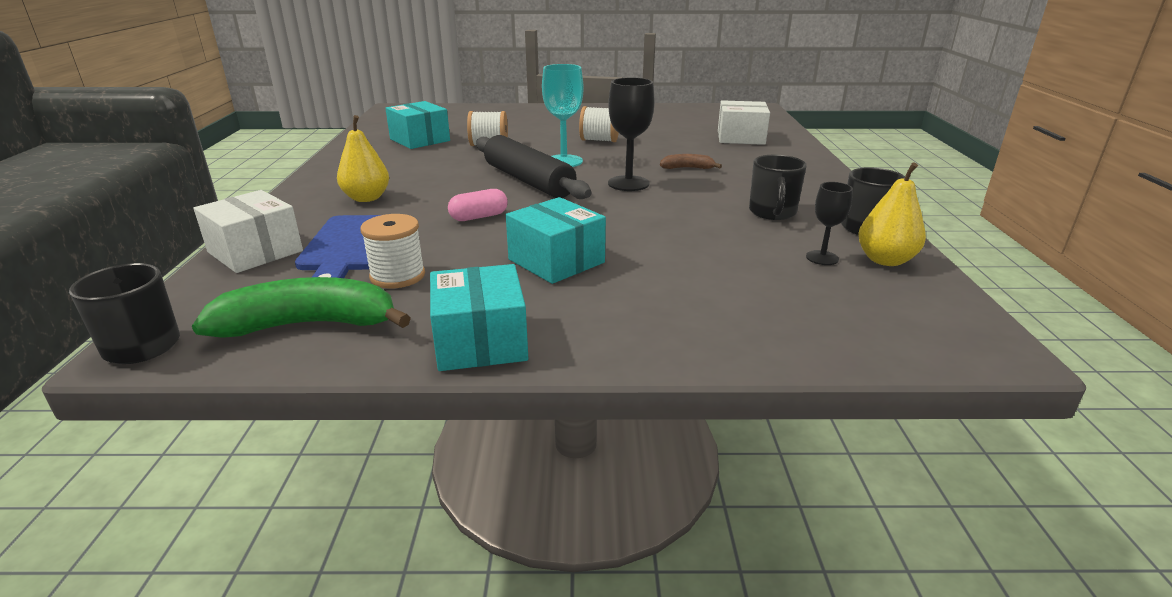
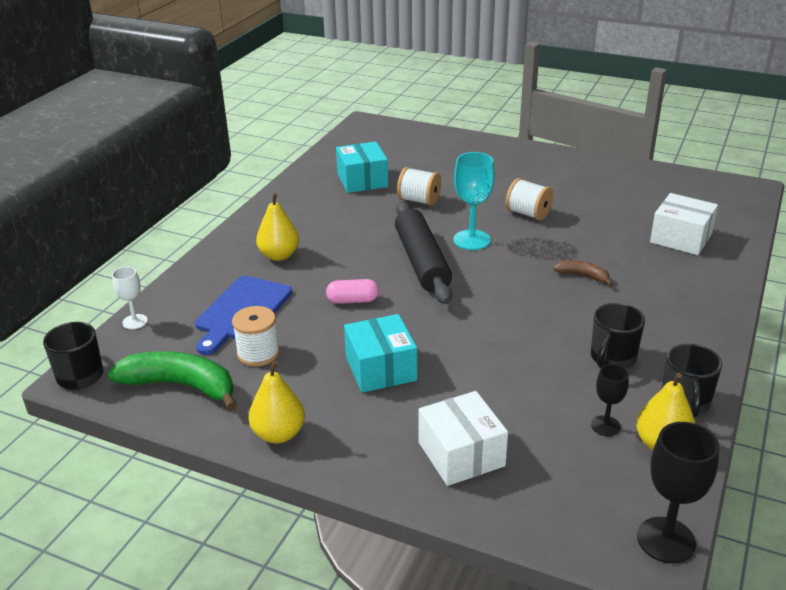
camera: 25 degrees right, 5 degrees up
(205, 278) = (135, 321): none -> white goblet
(255, 251) = (176, 301): white box -> white box (461, 454)
(480, 341) = (279, 434): turquoise box -> yellow pear
(628, 183) = (509, 286): black goblet -> black goblet (666, 540)

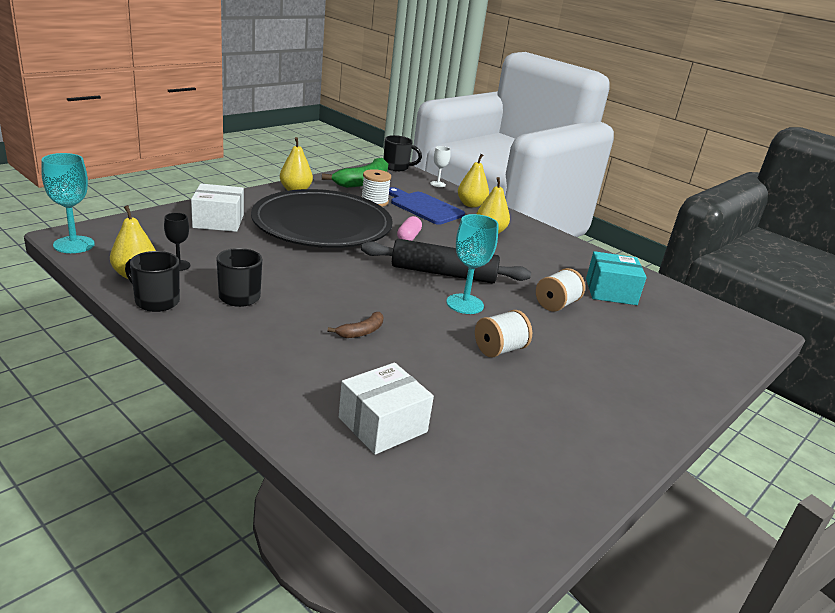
camera: 105 degrees right, 5 degrees down
(199, 282) = (471, 205): none -> yellow pear
(381, 368) = (322, 225): turquoise box -> black plate
(666, 540) = (74, 245): black goblet -> turquoise goblet

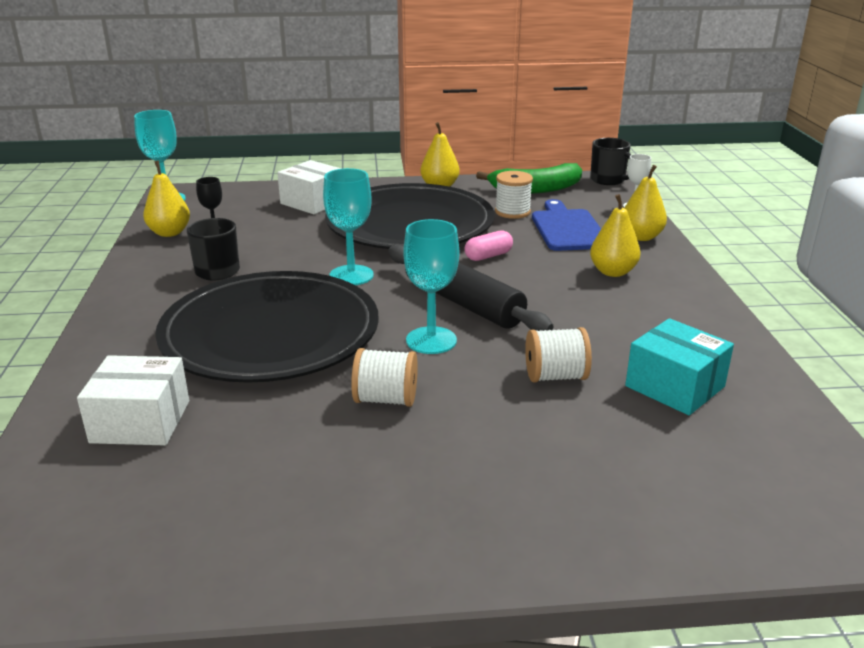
camera: 45 degrees right, 0 degrees up
(156, 301) = (149, 257): black mug -> none
(345, 273) = (351, 275): none -> turquoise goblet
(361, 332) = (270, 333): brown banana -> black plate

